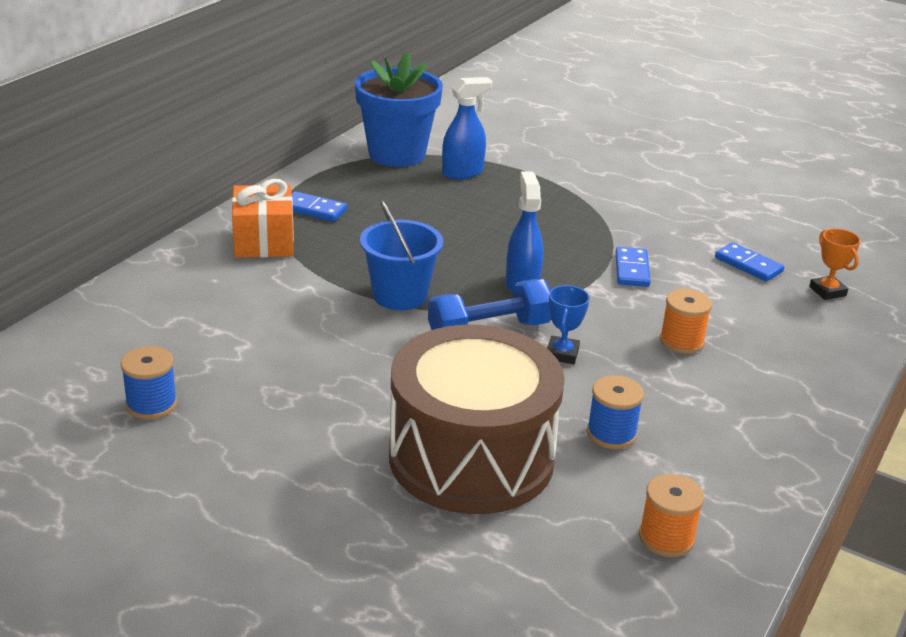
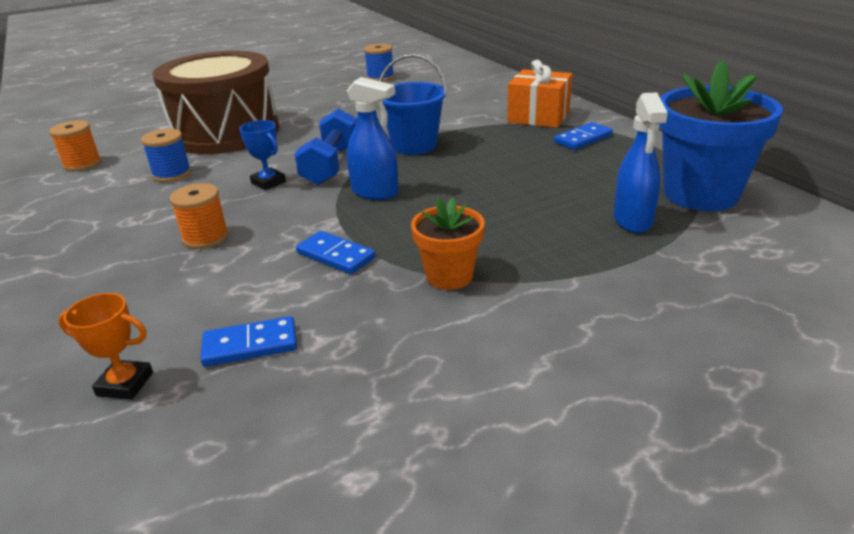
camera: 125 degrees right, 0 degrees up
(604, 221) = (449, 276): none -> orange flower pot

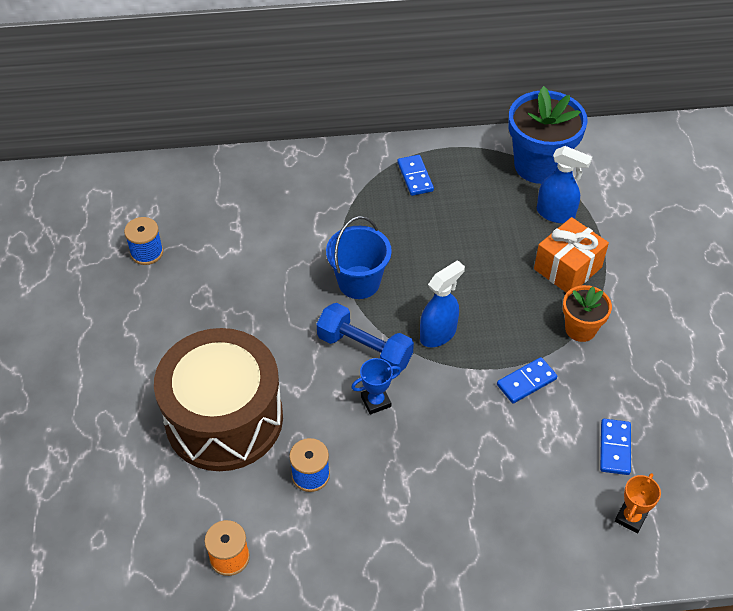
camera: 70 degrees left, 20 degrees up
(205, 237) = (458, 459): orange spool -> none
(538, 117) = (351, 182): orange gift -> orange gift (567, 268)

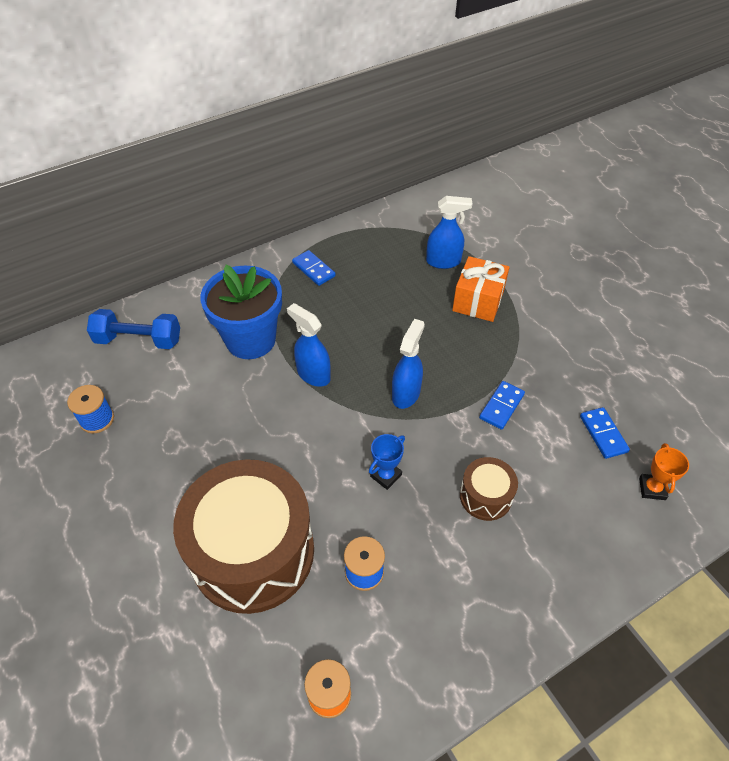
camera: 25 degrees left, 0 degrees up
(359, 282) = (313, 374): blue bucket -> blue spray bottle
(364, 349) = (350, 432): blue dumbbell -> blue dumbbell (139, 340)
(459, 457) = (485, 496): none -> brown drum
(539, 165) = (408, 229): blue flower pot -> blue flower pot (250, 340)
(580, 329) = (517, 346): orange flower pot -> none

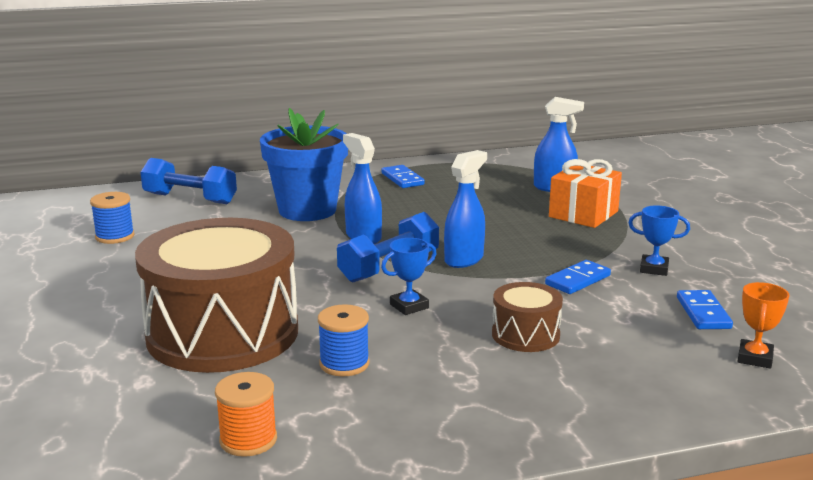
camera: 15 degrees right, 30 degrees down
(350, 418) = (389, 267): none -> blue dumbbell
(553, 376) = (654, 269): none -> blue trophy

